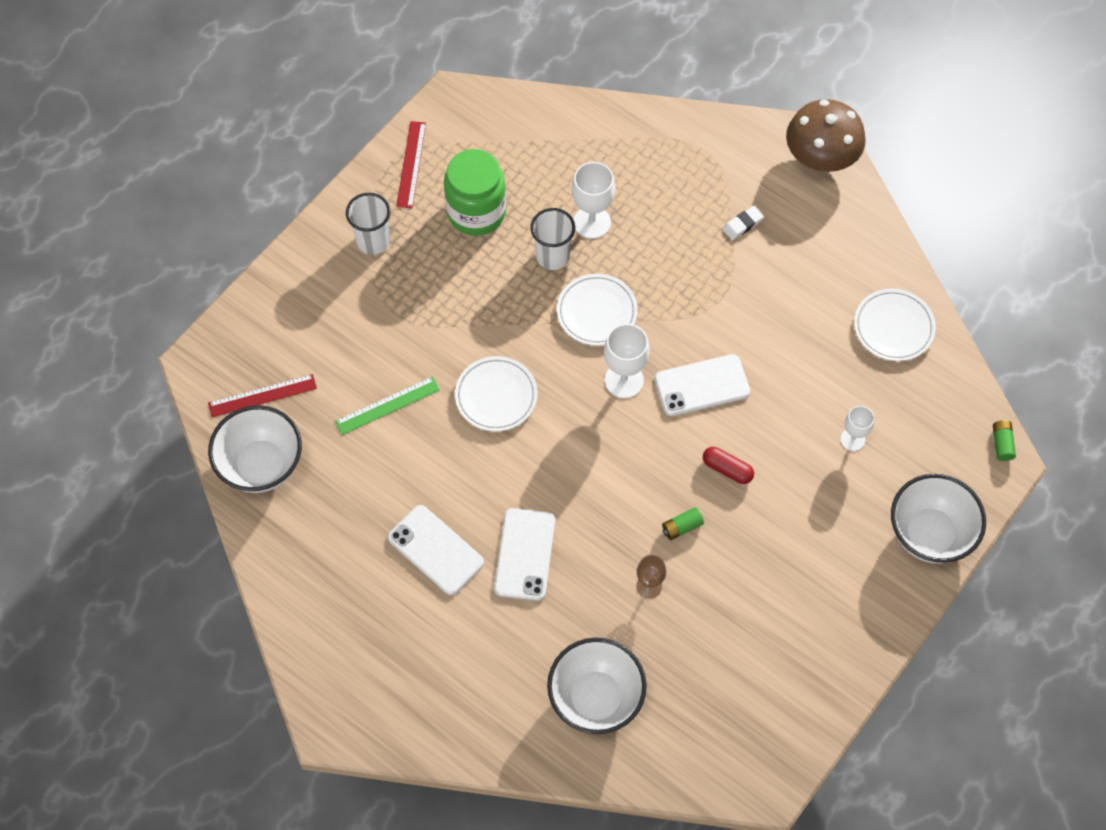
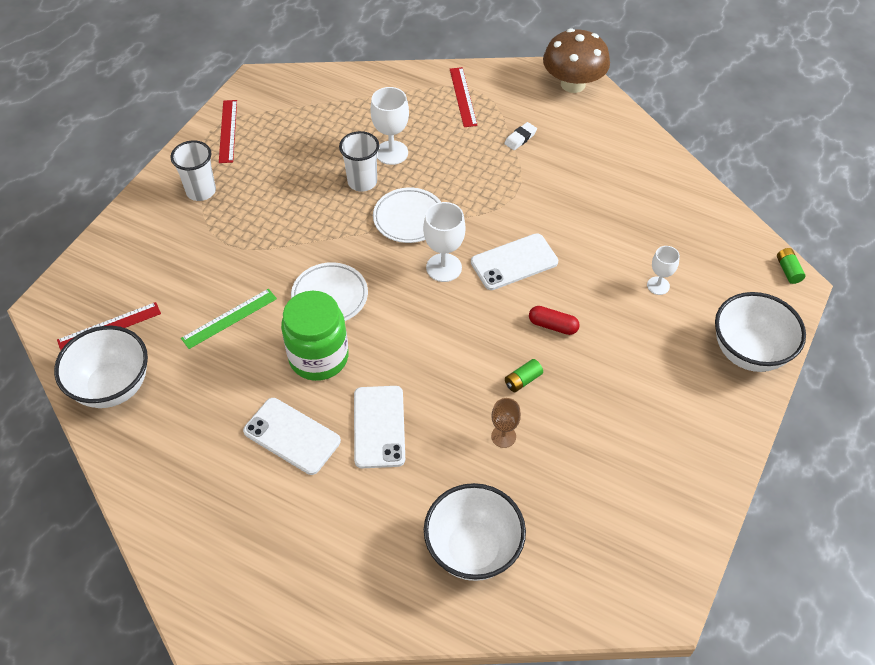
camera: 10 degrees left, 10 degrees down
(476, 212) = (290, 158): green jar -> green jar (318, 357)
(687, 156) = (463, 97): none -> red ruler
(893, 327) = (668, 195): white plate -> none

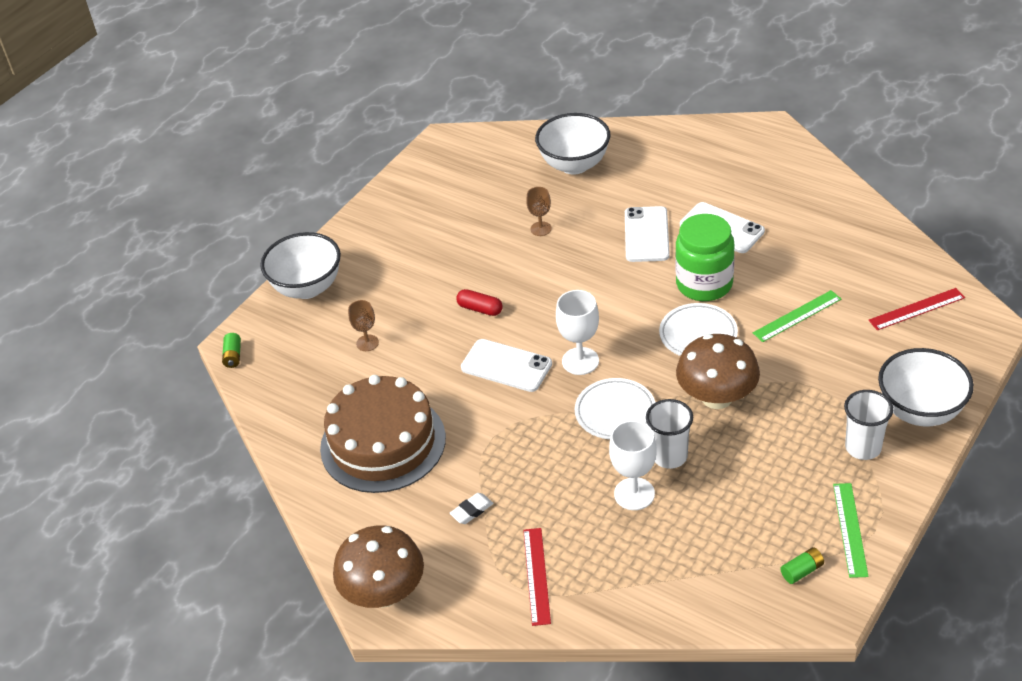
camera: 170 degrees left, 10 degrees down
(113, 386) = (893, 262): white bowl -> white bowl (920, 411)
(228, 131) = (850, 529): red ruler -> green ruler
(318, 233) = (717, 397): none -> brown mushroom
(514, 262) = (506, 366): white phone -> white phone turned 45 degrees clockwise
(522, 380) = (517, 267): green battery -> green battery (802, 571)
(609, 189) = (383, 443): none -> brown cake
(658, 285) = (367, 343): white goblet -> brown goblet

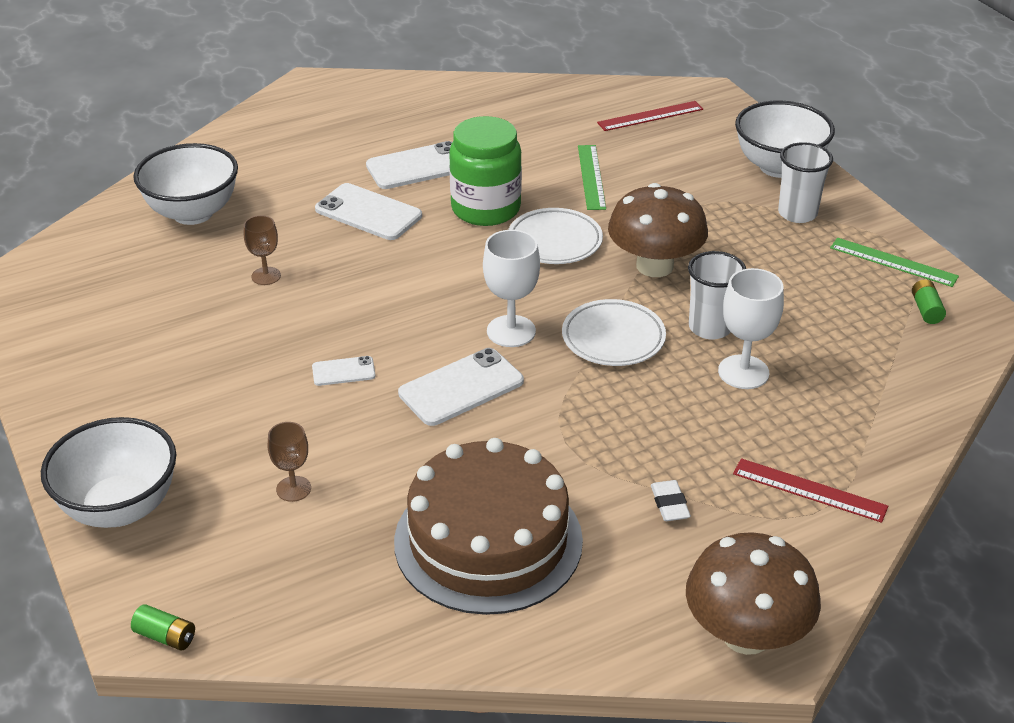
camera: 65 degrees left, 5 degrees down
(480, 309) = (343, 371): red capsule -> white phone
(916, 309) = (650, 116): red ruler -> red ruler turned 60 degrees clockwise

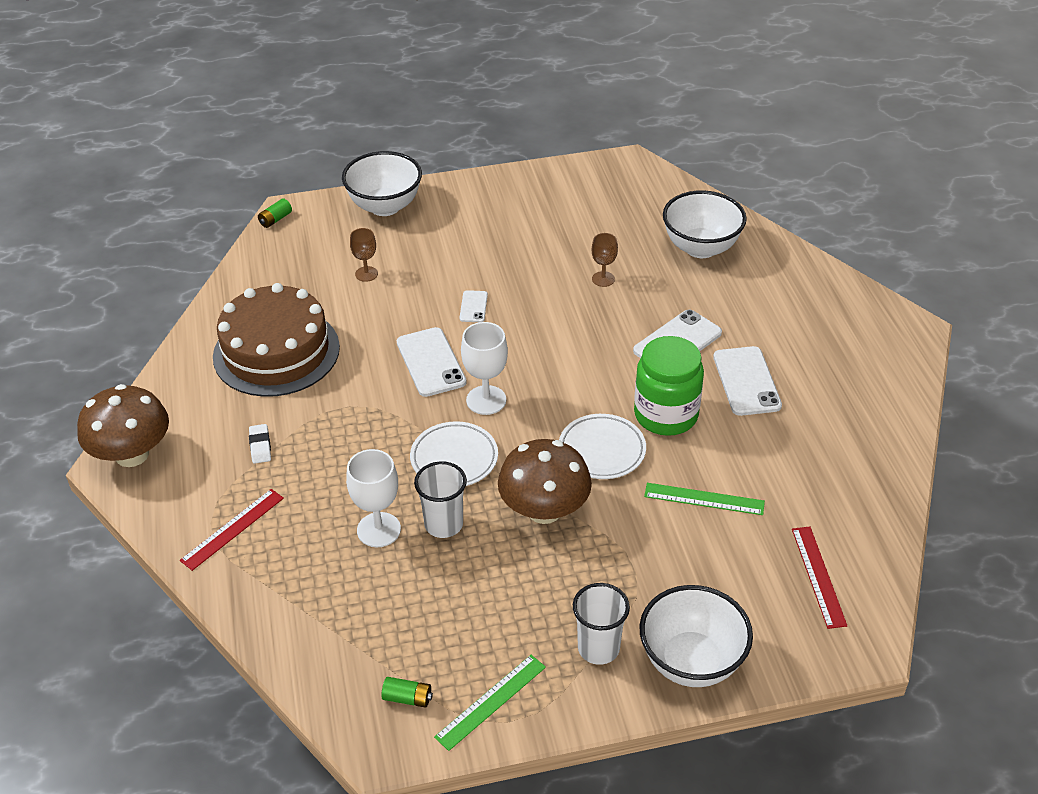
camera: 105 degrees right, 5 degrees up
(669, 504) = (260, 446): white eraser -> white eraser turned 75 degrees clockwise

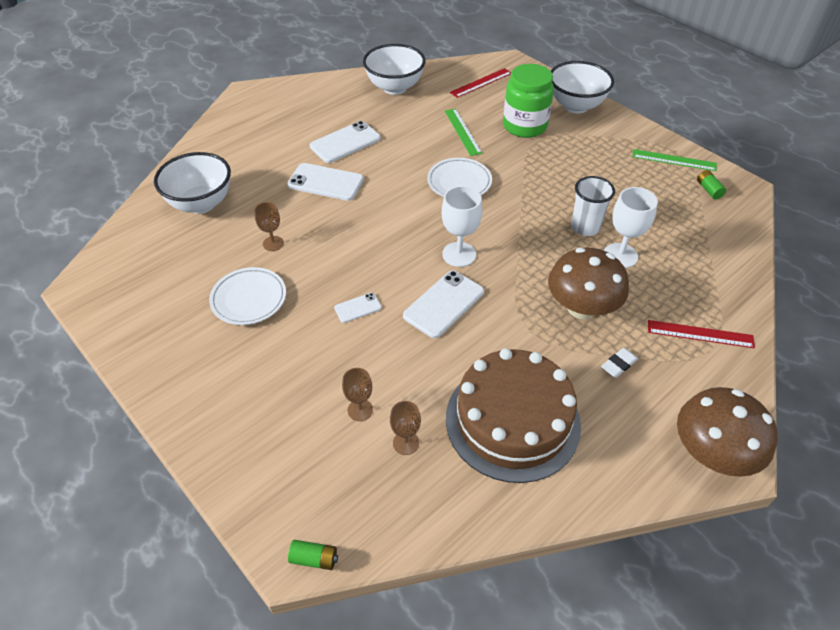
camera: 120 degrees left, 5 degrees up
(315, 287) = (406, 443): none -> brown goblet
(385, 206) = (237, 455): white bowl -> white bowl (395, 87)
(454, 458) = (527, 246): white plate -> white plate (249, 299)
(544, 510) = (530, 189): brown mushroom -> brown mushroom (581, 308)
(598, 648) = (601, 136): white cup -> none
(666, 415) = (403, 166): green jar -> green jar (524, 126)

